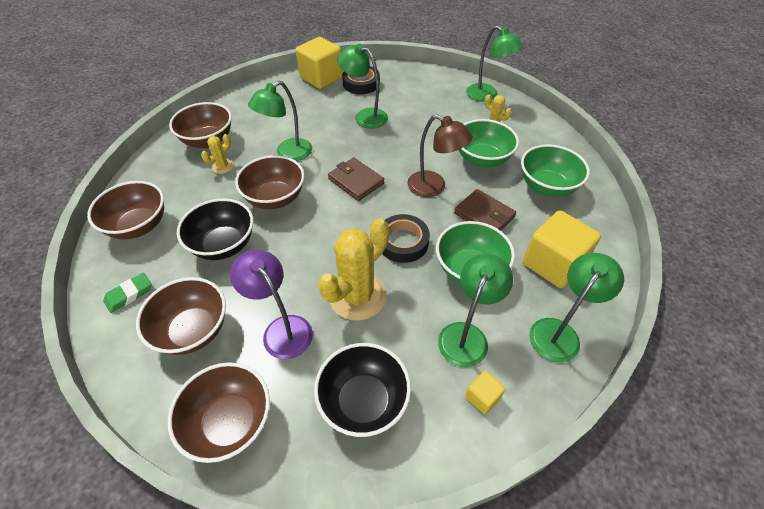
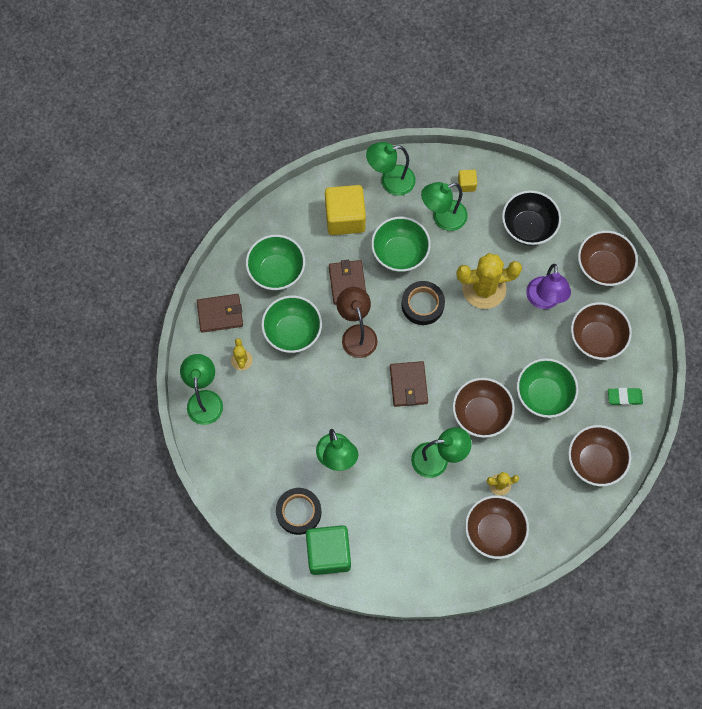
camera: 140 degrees left, 20 degrees up
(224, 245) = (543, 394): black bowl -> green bowl
(321, 78) = (328, 553): yellow cube -> green cube
(544, 138) = (220, 314): none -> brown wallet

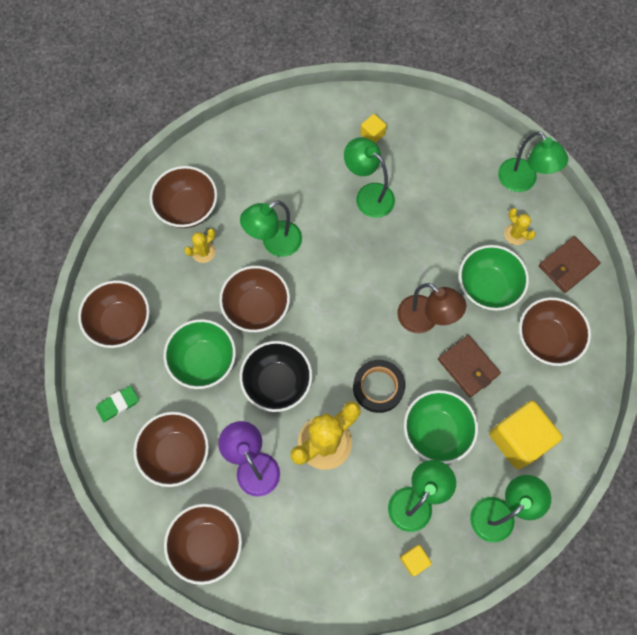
camera: 150 degrees right, 0 degrees up
(276, 271) = (546, 339): green bowl -> brown bowl
(298, 512) = (372, 134): black tape -> yellow cube
(328, 553) = (325, 116): green cube -> none
(408, 385) = (343, 297): brown wallet -> none
(528, 227) = (315, 545): black bowl -> black bowl (277, 382)

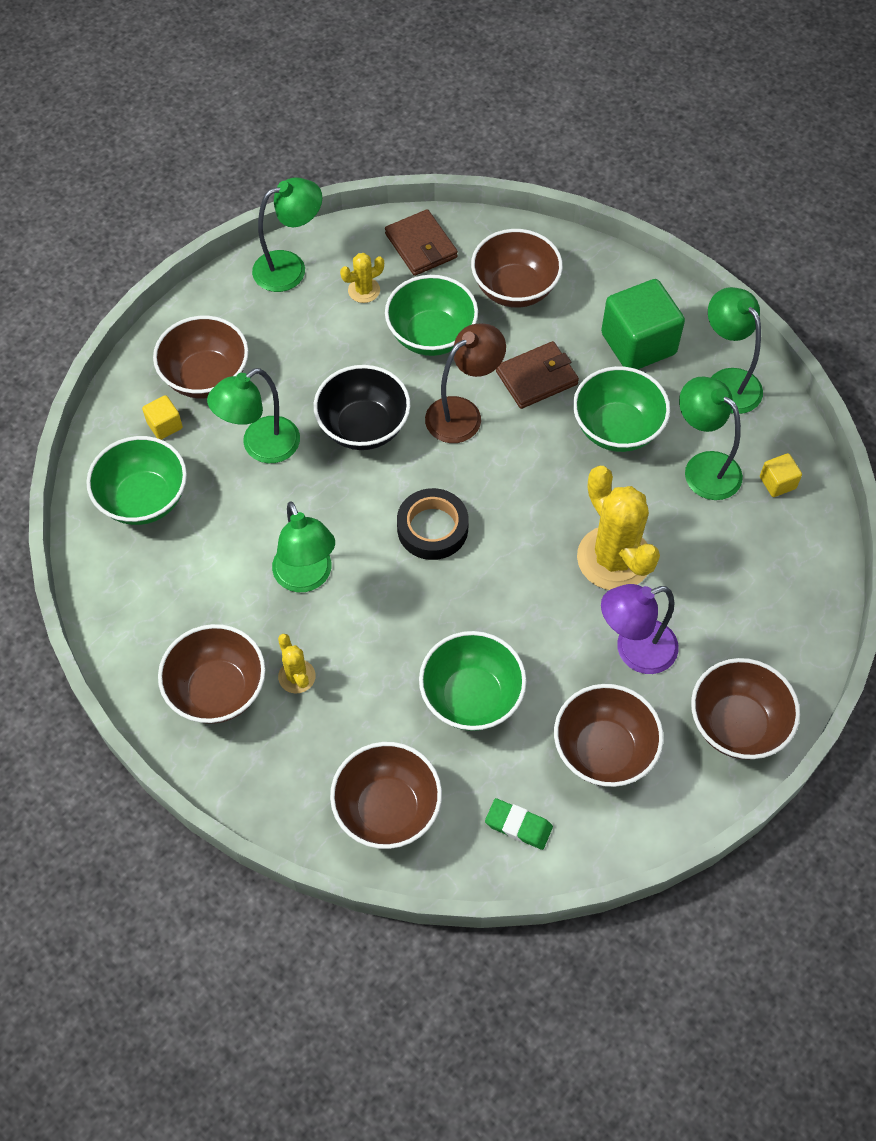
camera: 80 degrees left, 10 degrees down
(118, 404) = (518, 825): green eraser -> green eraser turned 45 degrees counterclockwise
(256, 308) = (403, 615): brown bowl -> brown bowl (206, 377)
(277, 382) = (520, 604): black bowl -> black bowl (363, 427)
(314, 135) = (144, 499): none -> green bowl
(378, 387) = (547, 483): black tape -> black tape (432, 528)
(518, 439) = (638, 344): yellow cube -> green cube

